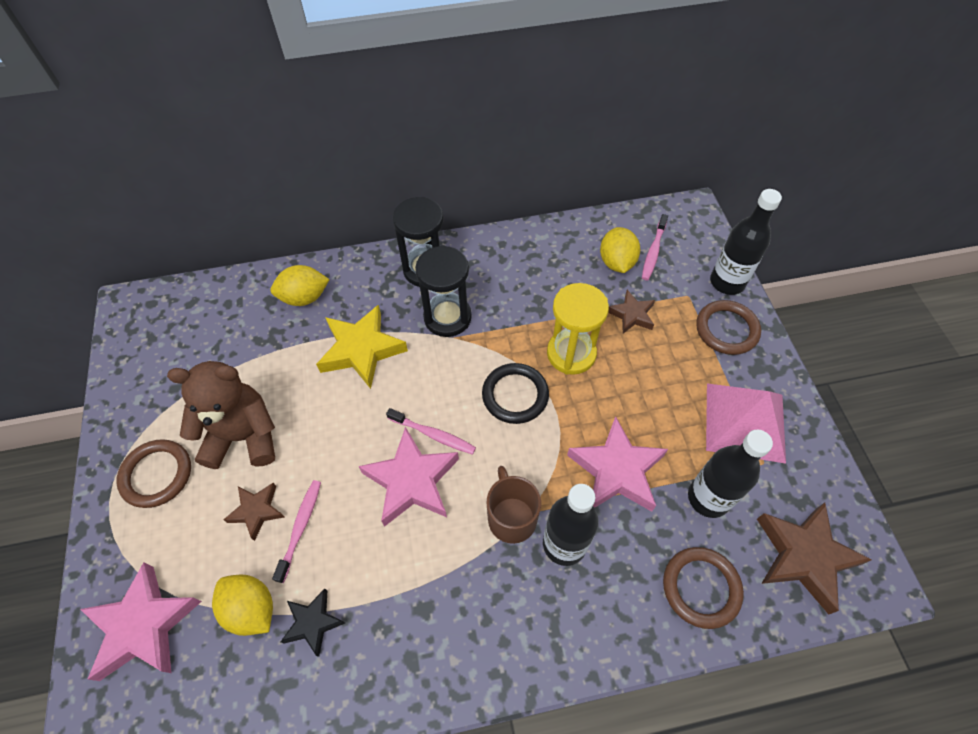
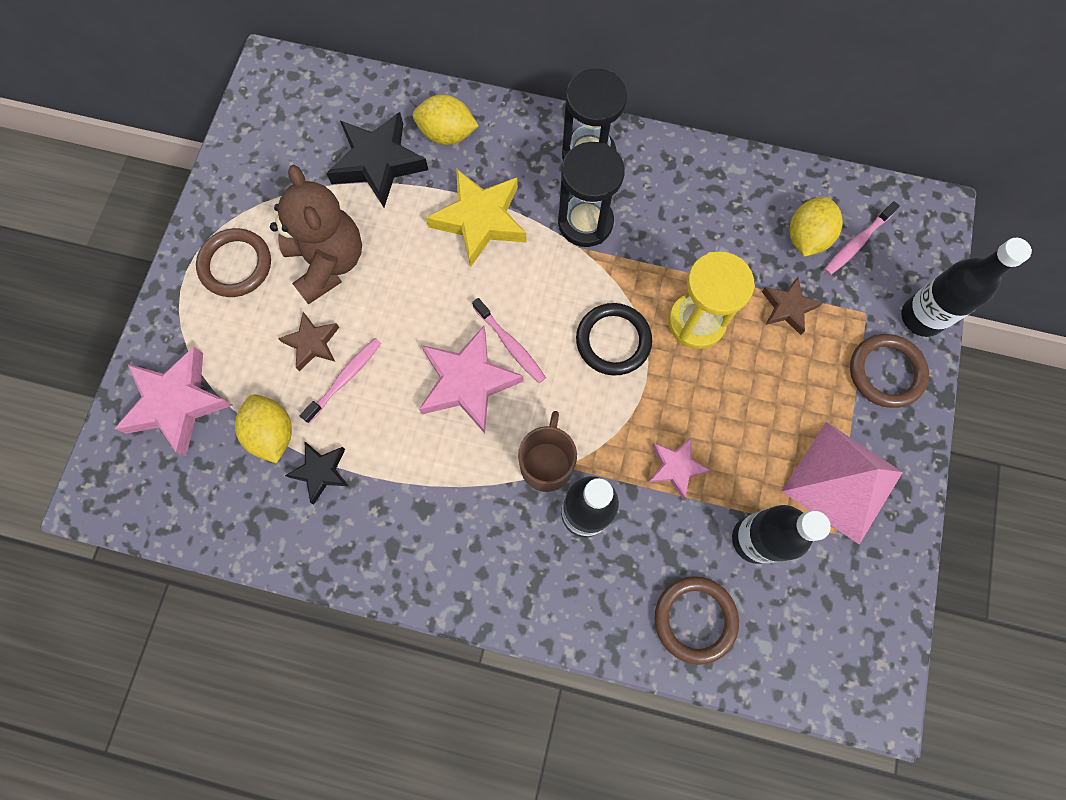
camera: 25 degrees right, 15 degrees up
(243, 436) = (328, 262): brown teddy bear -> brown teddy bear turned 45 degrees clockwise
(255, 341) = (378, 163): none -> black star
(616, 470) = (675, 467): pink star -> pink star, size x0.57
(804, 556) = (818, 642): brown star -> none

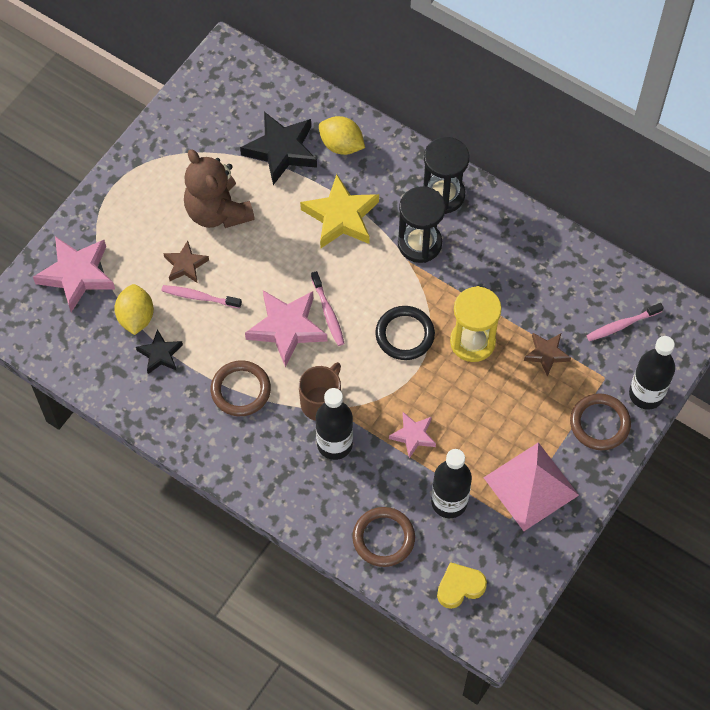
camera: 20 degrees right, 10 degrees down
(236, 265) = (150, 192): brown ring -> brown ring (241, 390)
(328, 262) = (218, 211): brown teddy bear -> brown teddy bear turned 150 degrees clockwise
(345, 379) = (199, 297): pink toothbrush -> pink toothbrush turned 135 degrees counterclockwise
(806, 237) = (584, 308): yellow lemon -> none
(815, 650) = (460, 587): none -> yellow heart

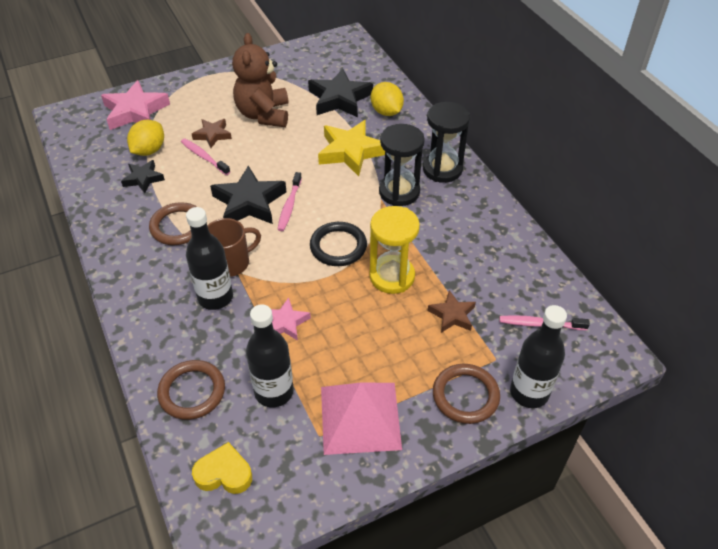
camera: 30 degrees right, 15 degrees down
(286, 328) = (249, 202): pink star -> black star

